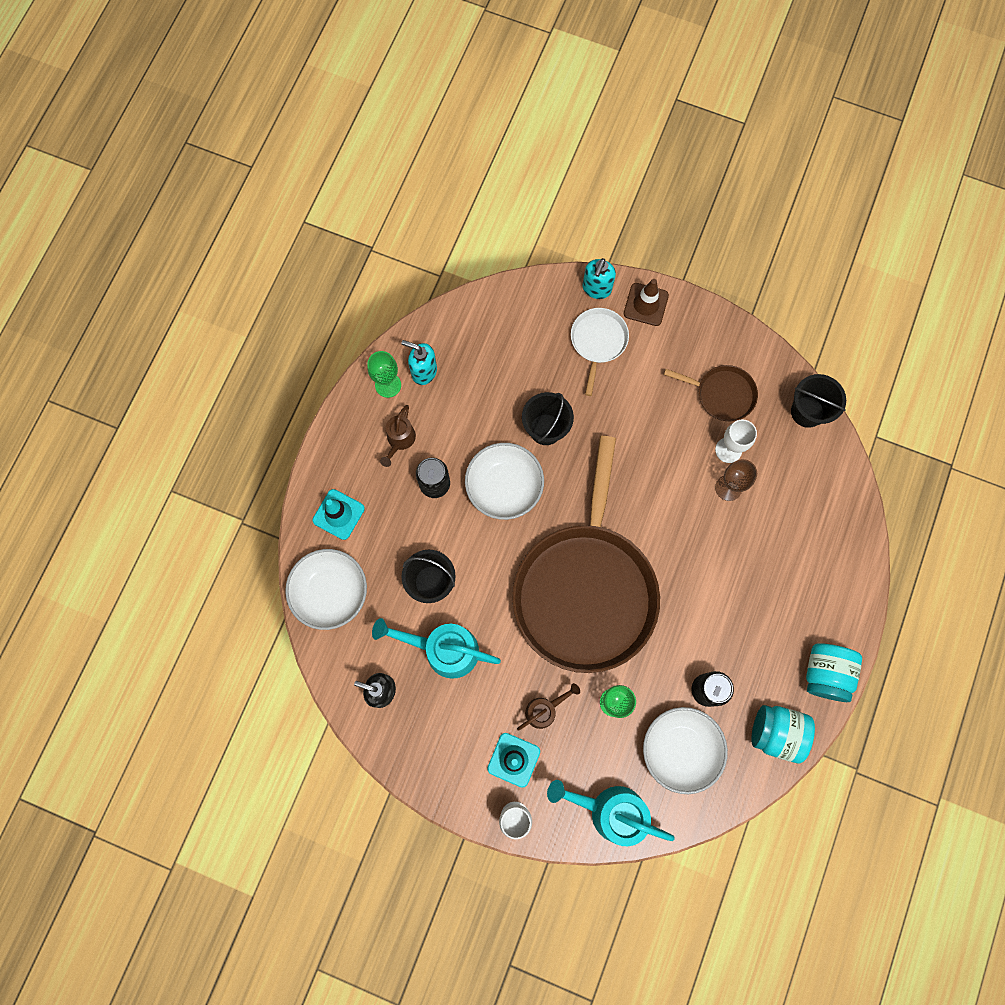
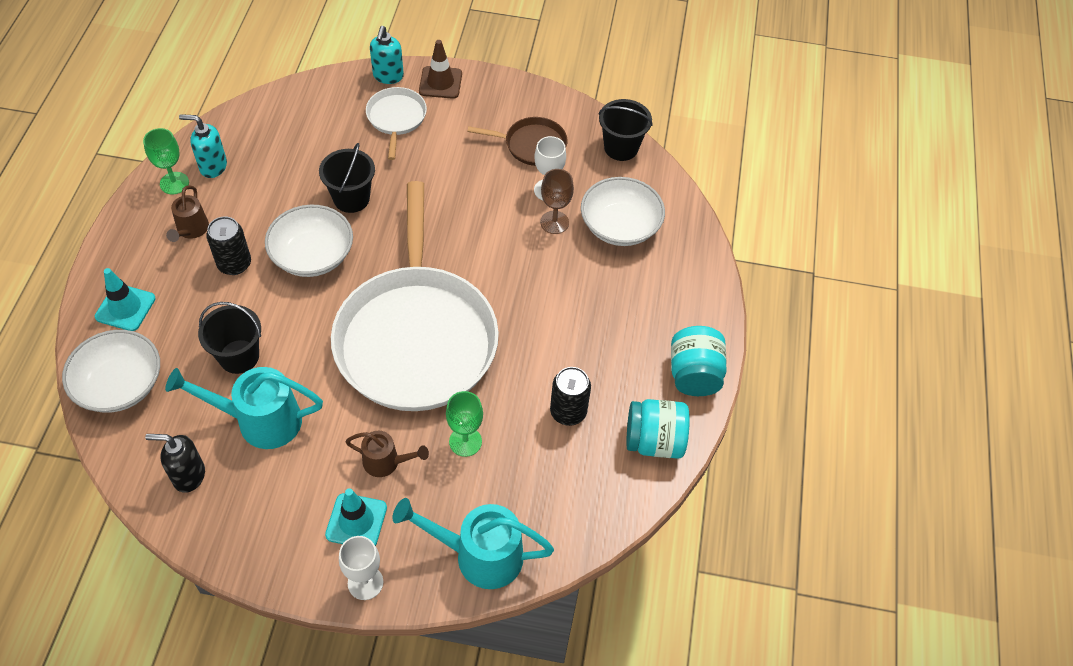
camera: 15 degrees left, 20 degrees down
(545, 709) = (386, 462): brown watering can -> brown watering can turned 60 degrees clockwise
(585, 590) = (416, 337): brown pan -> white pan
(680, 749) = (550, 476): white bowl -> white bowl (620, 226)

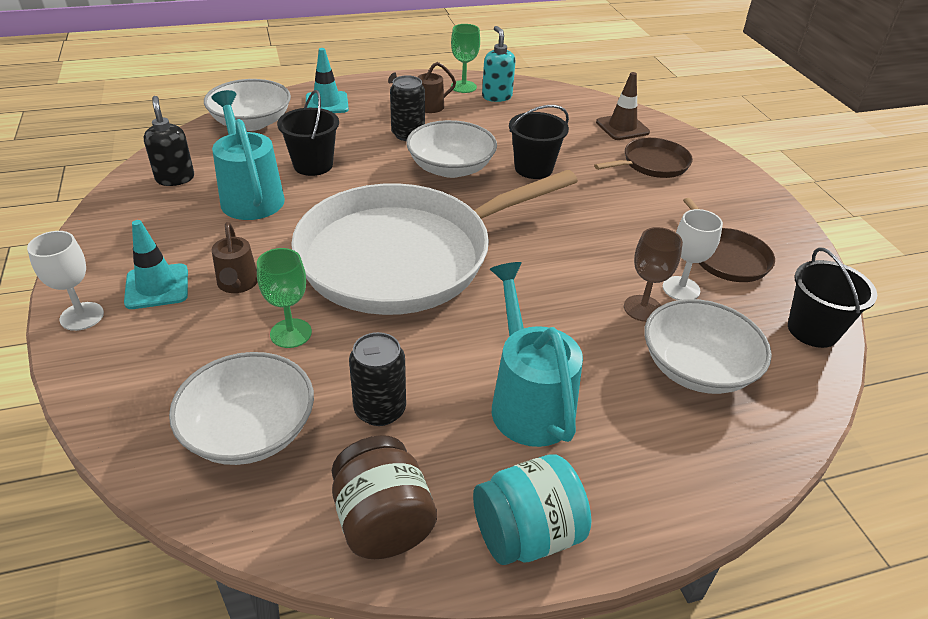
camera: 65 degrees right, 15 degrees down
(388, 76) = (694, 145): turquoise soap dispenser -> none
(396, 118) = (652, 164): white pan -> brown pan
(440, 82) = (727, 175): brown traffic cone -> brown traffic cone (622, 127)
(478, 555) = (138, 393): turquoise watering can -> turquoise watering can (528, 400)
(549, 492) = (249, 430): none -> white bowl
(654, 441) = (383, 521): turquoise jar -> brown jar

